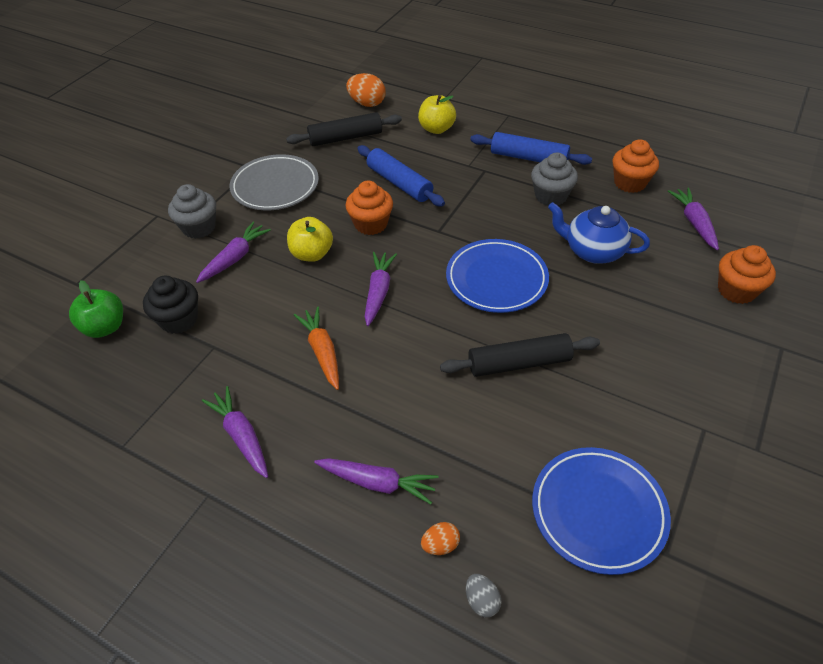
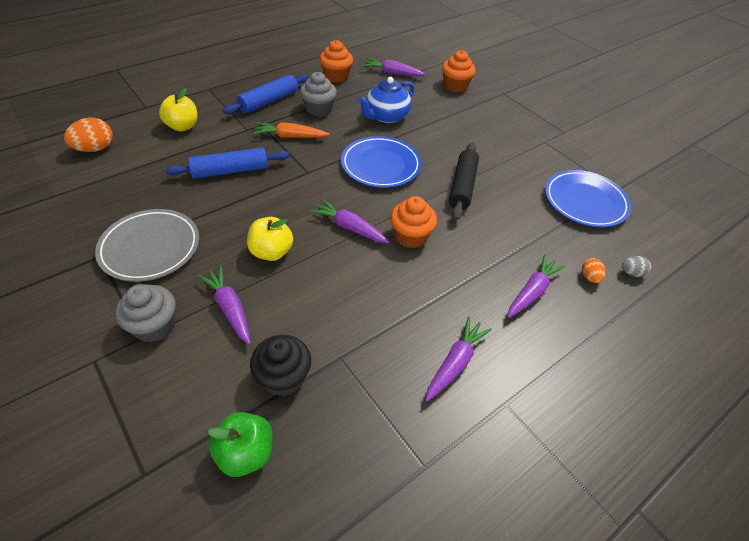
camera: 70 degrees left, 0 degrees up
(241, 436) = (455, 363): purple carrot -> purple carrot turned 135 degrees clockwise
(322, 352) = (392, 282): orange carrot -> orange carrot (290, 136)
(345, 138) = (130, 179): black rolling pin -> none
(371, 224) = (266, 204): orange cupcake -> orange cupcake (410, 236)

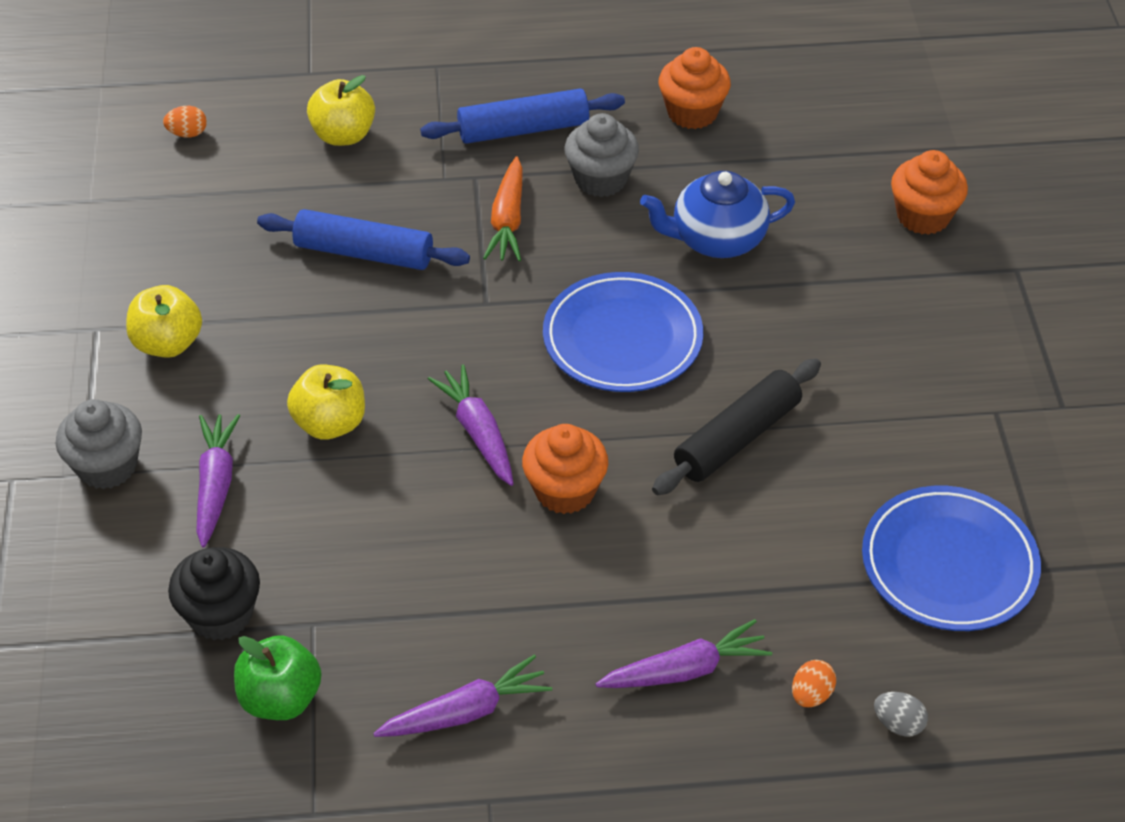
camera: 35 degrees right, 0 degrees up
(95, 149) = (188, 133): orange egg -> orange egg, size x0.56
(150, 248) = (168, 343): grey plate -> yellow apple
(246, 453) = (115, 683): green apple -> green apple (281, 698)
(290, 136) = (508, 220): orange carrot -> orange carrot turned 120 degrees counterclockwise
(392, 73) = (814, 140): purple carrot -> none

